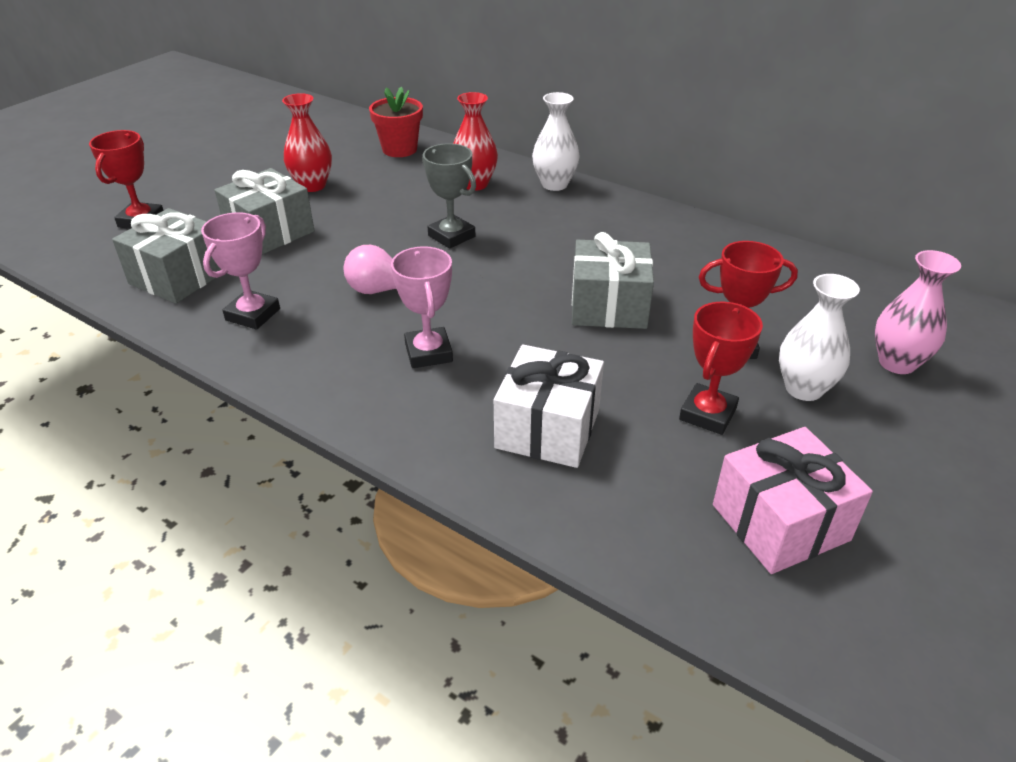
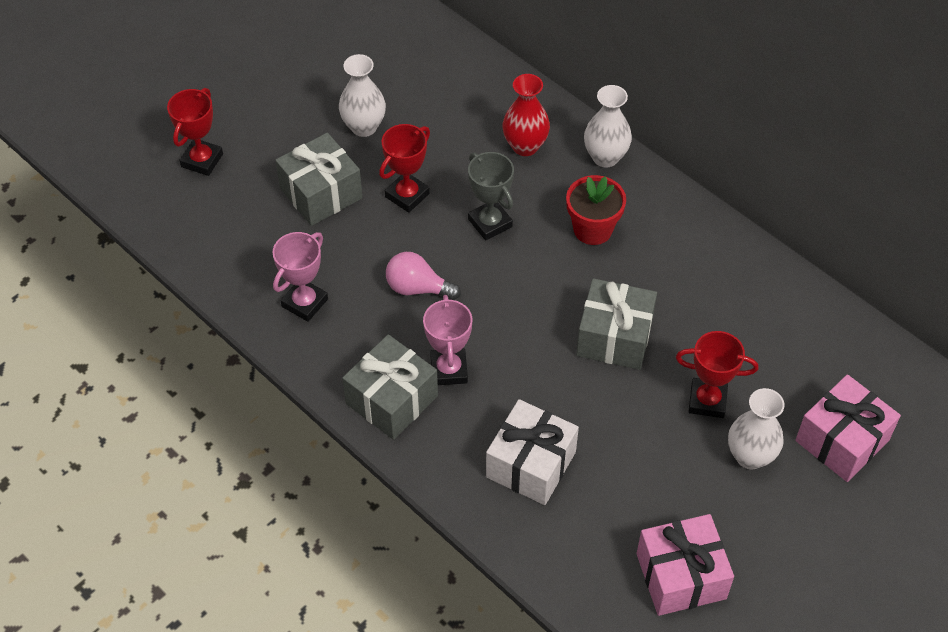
camera: 10 degrees right, 15 degrees up
(179, 277) = (240, 245): grey gift -> grey gift (392, 400)
(312, 186) = (364, 127): red vase -> white vase
(399, 149) = (456, 77): red flower pot -> red flower pot (592, 229)
(707, 414) = (661, 470): red trophy -> red trophy (407, 195)
(897, 363) = (842, 440): pink vase -> pink gift

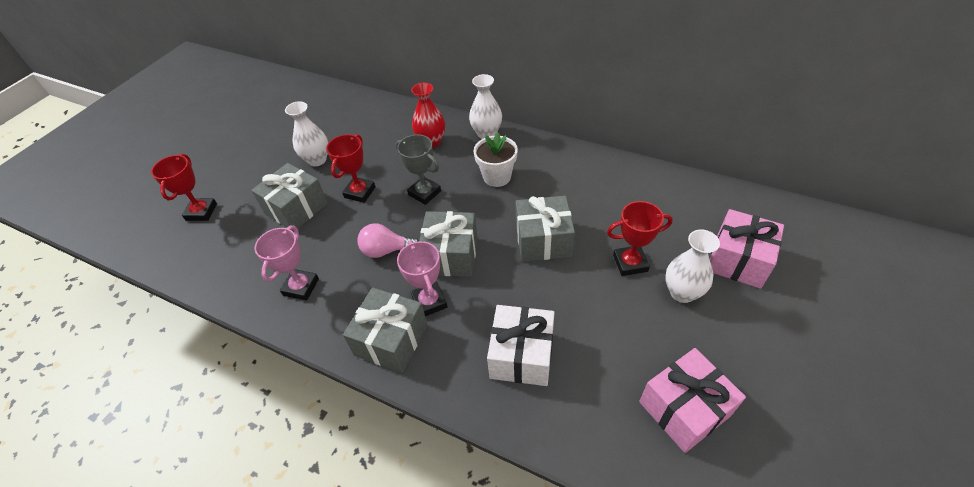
camera: 15 degrees left, 5 degrees down
(493, 320) = (451, 255): none -> grey gift
(592, 229) = (497, 177): red flower pot -> white flower pot

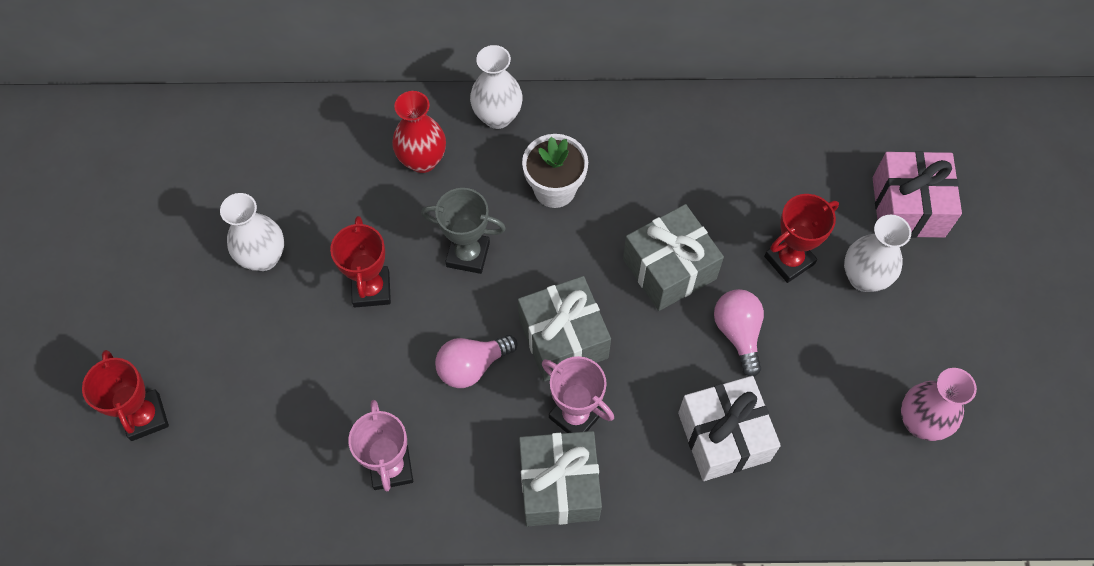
camera: 30 degrees left, 15 degrees up
(296, 208) = (293, 353): grey gift -> none
(569, 294) = (738, 333): none -> pink light bulb
(684, 409) = (920, 422): pink gift -> pink vase

